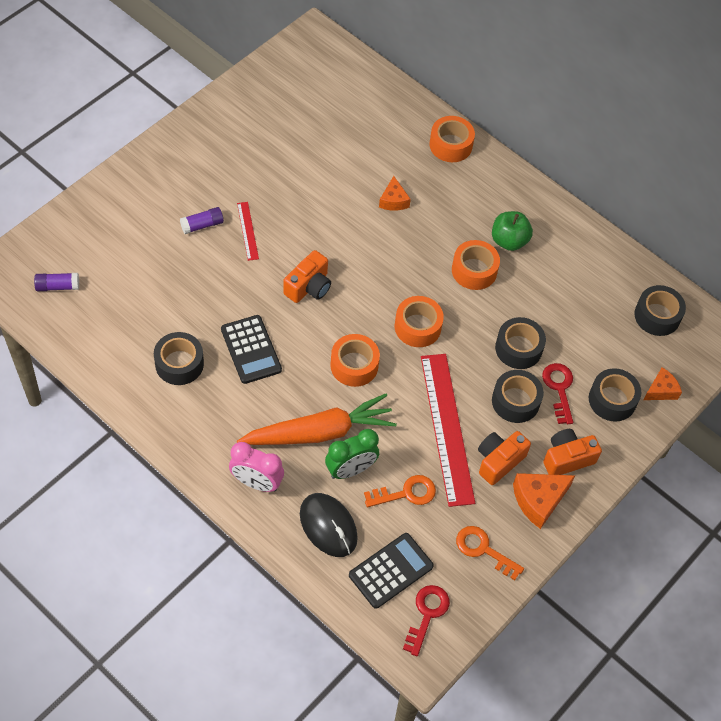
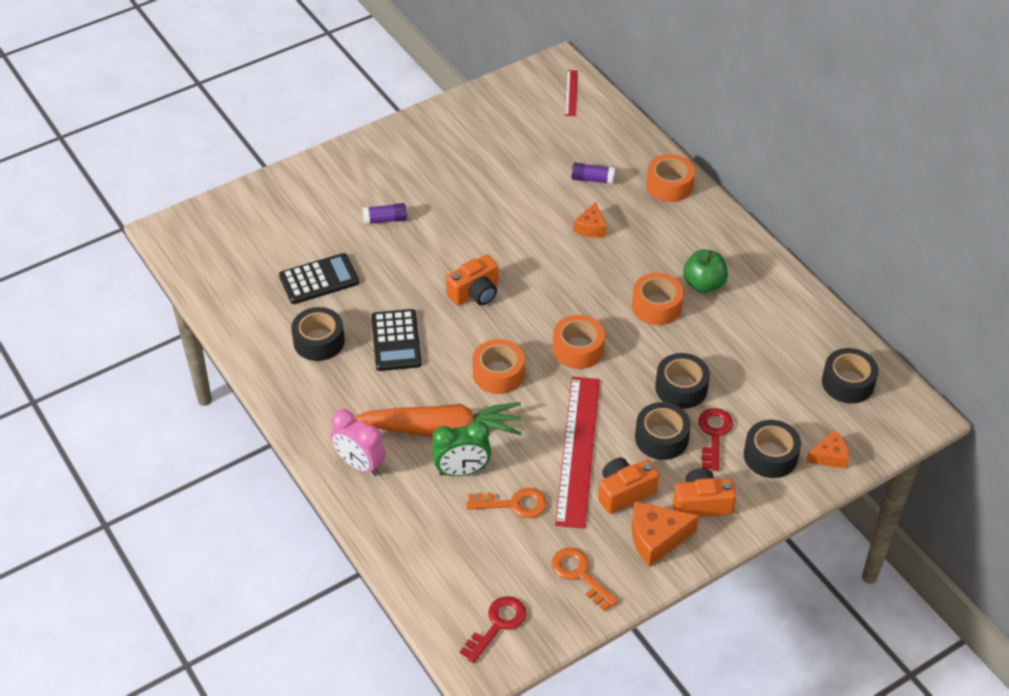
camera: 20 degrees right, 10 degrees down
(58, 286) = (223, 252): purple glue stick -> purple glue stick (592, 179)
(247, 231) = (429, 232): red ruler -> red ruler (571, 93)
(328, 526) = (420, 519): black mouse -> none
(391, 571) = (472, 575): black calculator -> black calculator (319, 279)

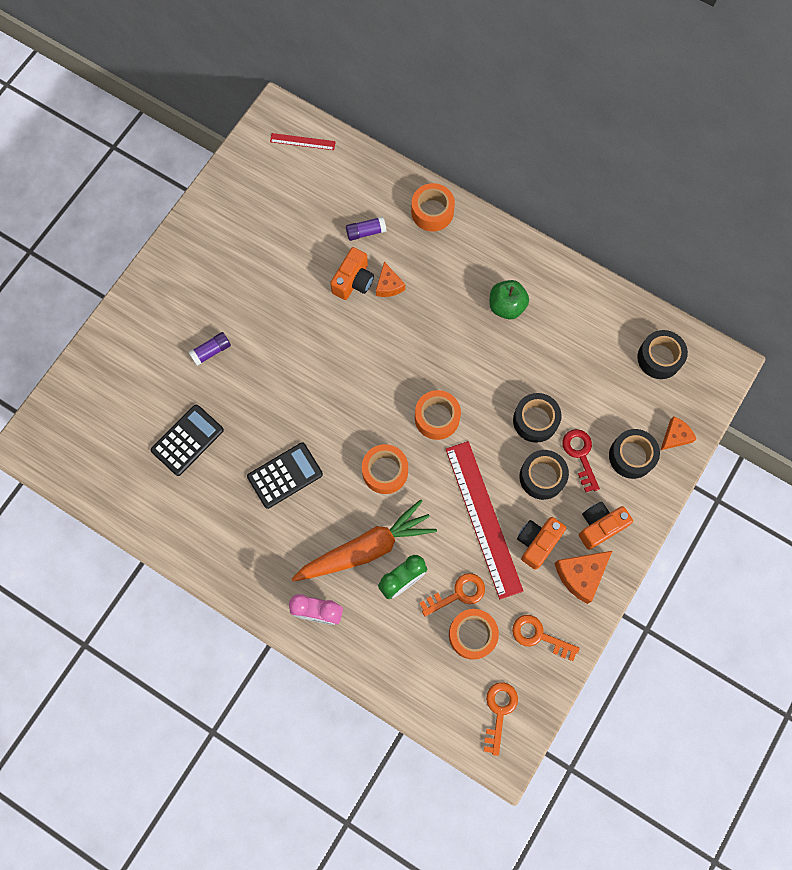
camera: 25 degrees left, 25 degrees up
(319, 341) = (221, 505): black tape -> none
(396, 341) = (285, 475): black calculator -> black calculator turned 90 degrees counterclockwise
(475, 293) = (326, 397): orange camera -> orange camera (353, 281)
(497, 625) = (499, 711): red key -> orange key
(571, 93) = (302, 141): red ruler -> red ruler turned 60 degrees counterclockwise
(656, 306) = (479, 346): orange tape -> orange tape (472, 635)

